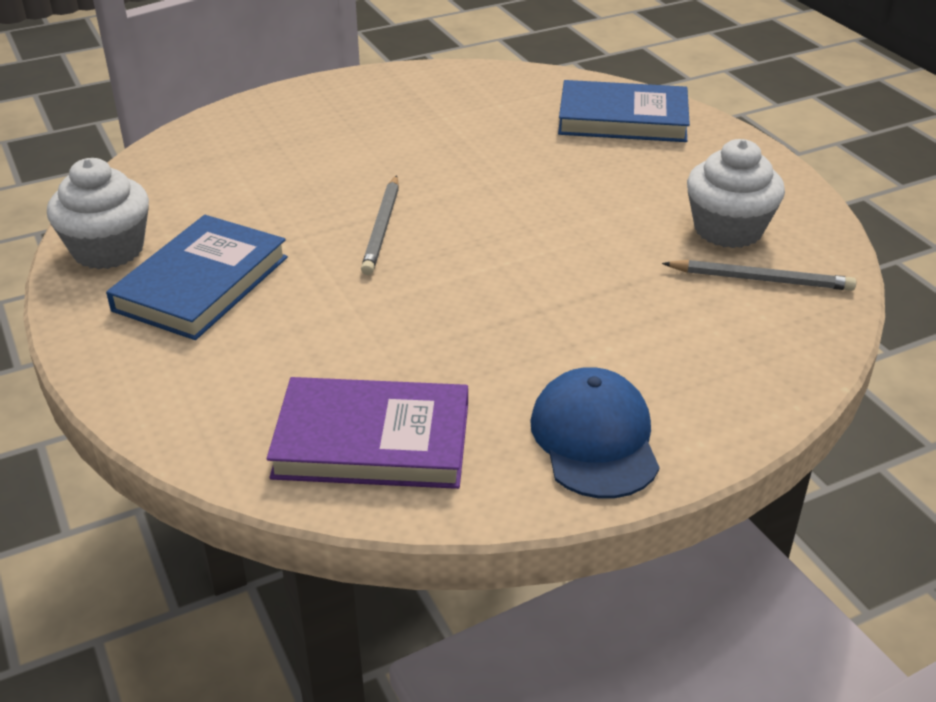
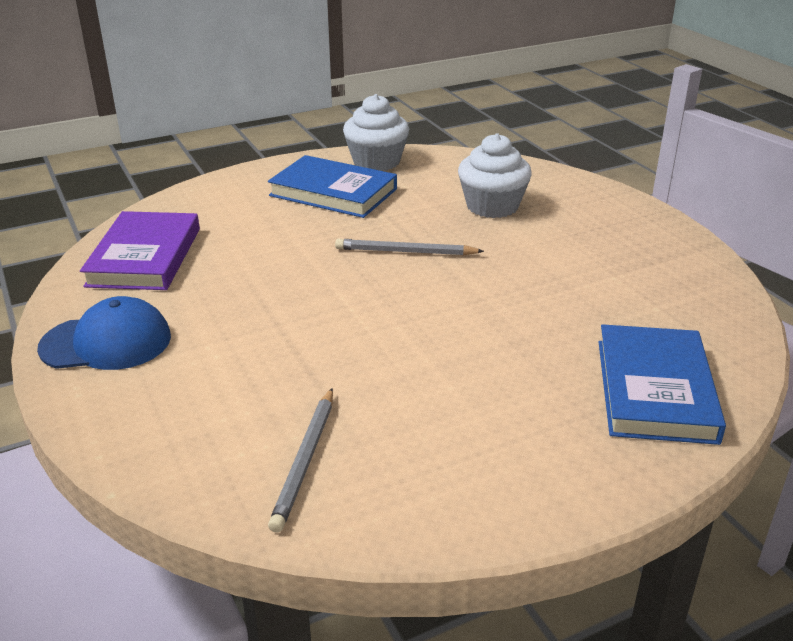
camera: 90 degrees right, 5 degrees down
(728, 229) = (406, 448): white cupcake -> white cupcake (492, 206)

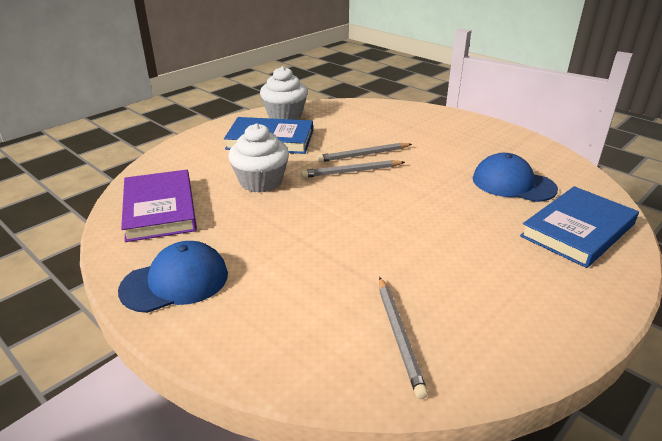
camera: 20 degrees left, 0 degrees up
(439, 232) = (363, 155): none -> grey pencil
(492, 206) = (384, 133): white cupcake -> white cupcake (261, 182)
(617, 309) = (513, 184): none -> blue cap
(655, 390) = (578, 230): blue book -> blue book turned 60 degrees clockwise

